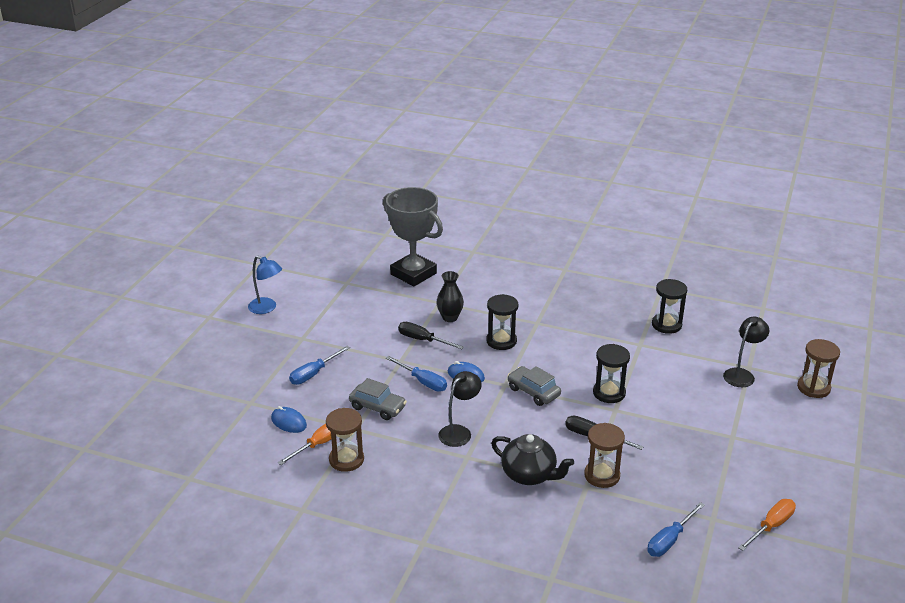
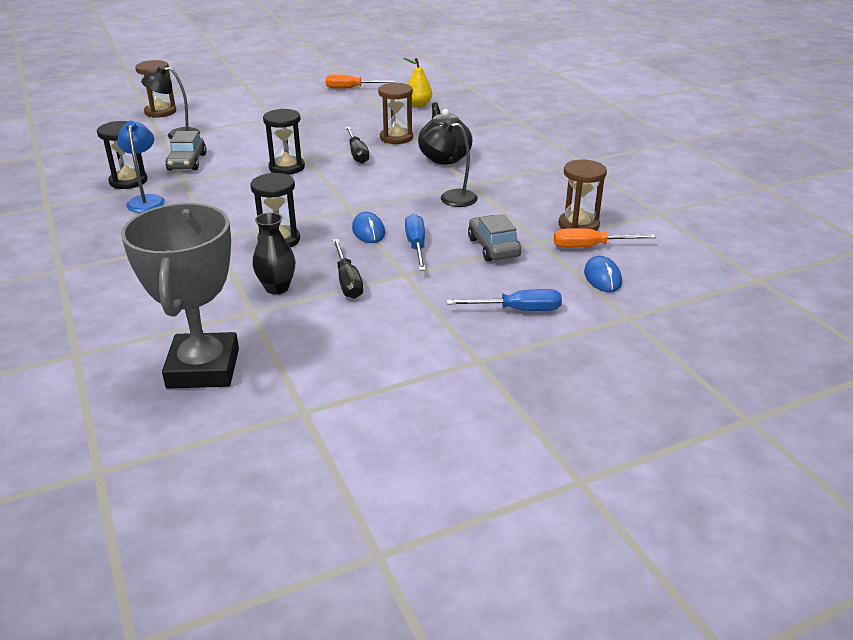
camera: 135 degrees left, 0 degrees up
(267, 308) = (472, 439): blue lamp -> blue lamp (146, 200)
(533, 392) = (339, 194): grey car -> grey car (187, 162)
(669, 540) = (418, 105): blue screwdriver -> yellow pear

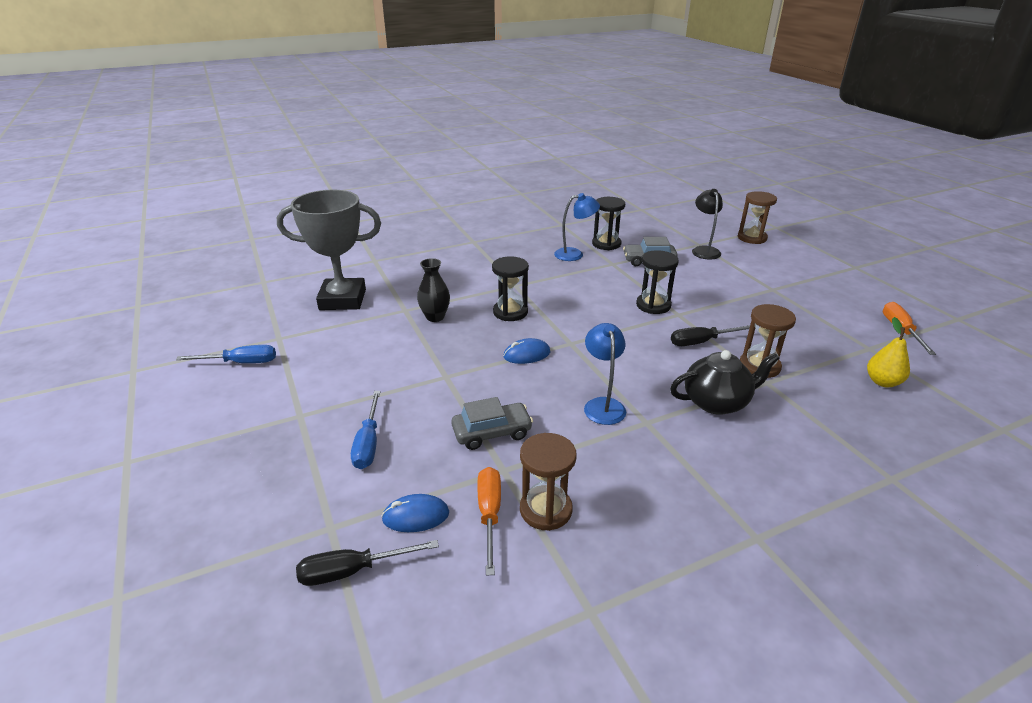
camera: 90 degrees right, 0 degrees up
(347, 281) = (439, 347): black screwdriver -> black screwdriver (352, 571)
(416, 246) = (497, 382): blue screwdriver -> blue screwdriver (241, 363)
(450, 199) = (602, 405): black lamp -> blue lamp

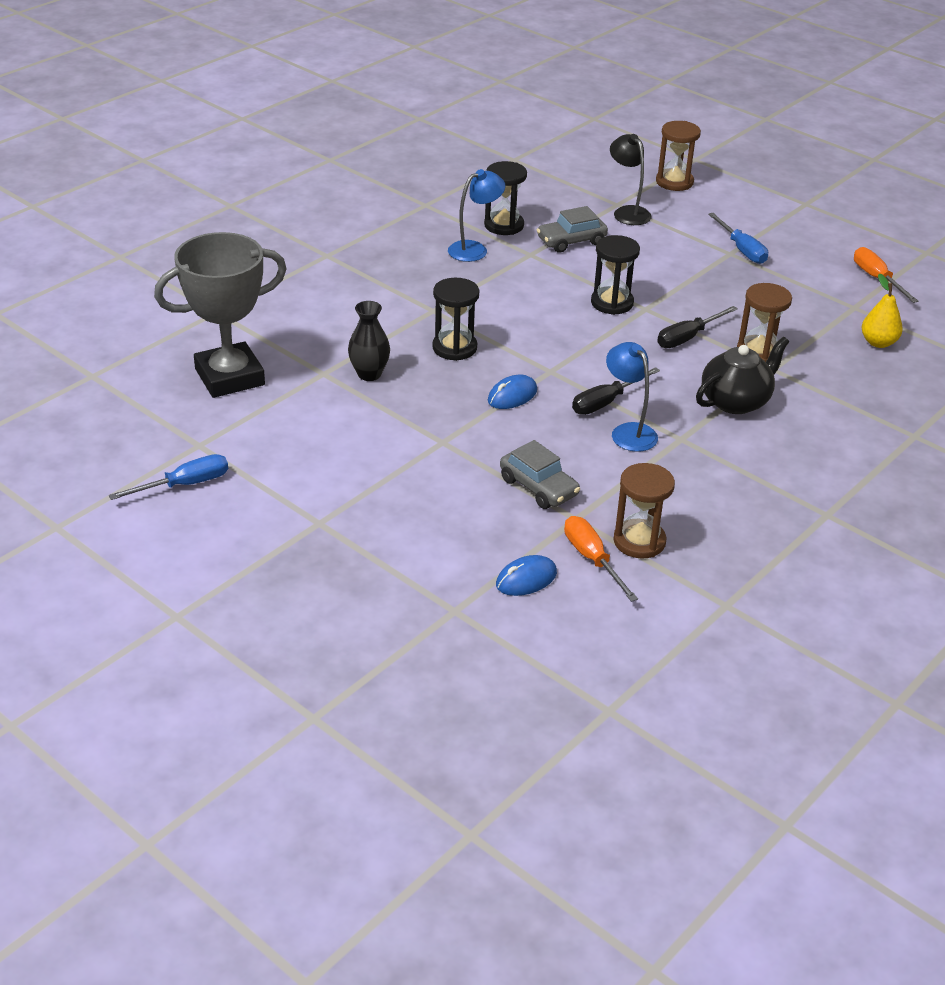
camera: 25 degrees left, 5 degrees up
(352, 571) = (507, 636): black screwdriver -> black screwdriver (606, 402)
(368, 443) = (421, 530): blue screwdriver -> blue screwdriver (742, 250)
(492, 433) = (538, 487): grey car -> grey car turned 90 degrees clockwise

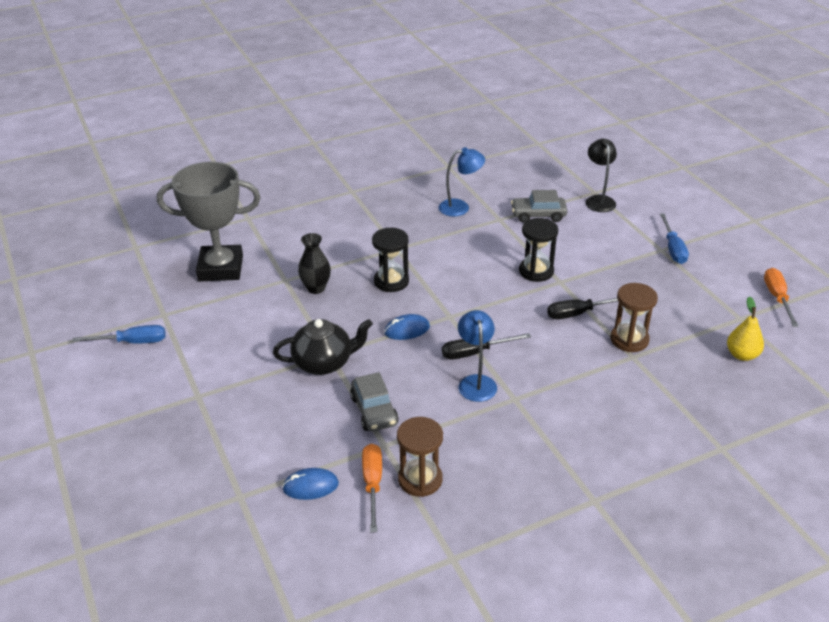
camera: 25 degrees right, 0 degrees up
(504, 225) = (495, 193): black hourglass -> none
(674, 182) = (653, 182): brown hourglass -> none
(736, 401) = (582, 378): black teapot -> black teapot (324, 363)

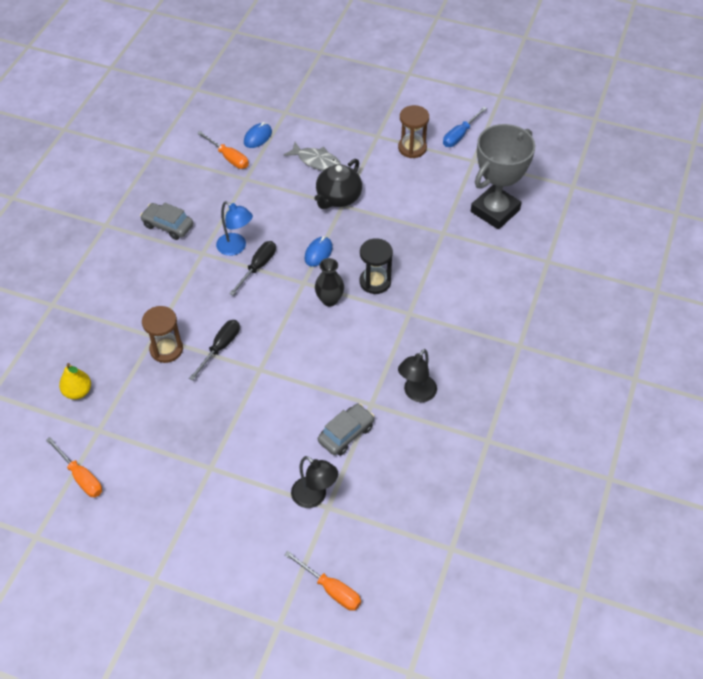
camera: 135 degrees right, 15 degrees up
(291, 412) = (316, 161): none -> grey fish
(316, 288) = (415, 241): black vase -> black vase (329, 300)
(374, 411) = (274, 191): grey car -> grey car (168, 226)
(420, 479) = (207, 175): brown hourglass -> brown hourglass (412, 148)
(460, 207) = (416, 394): blue lamp -> black lamp
(536, 271) = (286, 366): black hourglass -> none
(633, 163) = (331, 589): none -> orange screwdriver
(673, 249) = (201, 476): blue screwdriver -> none

